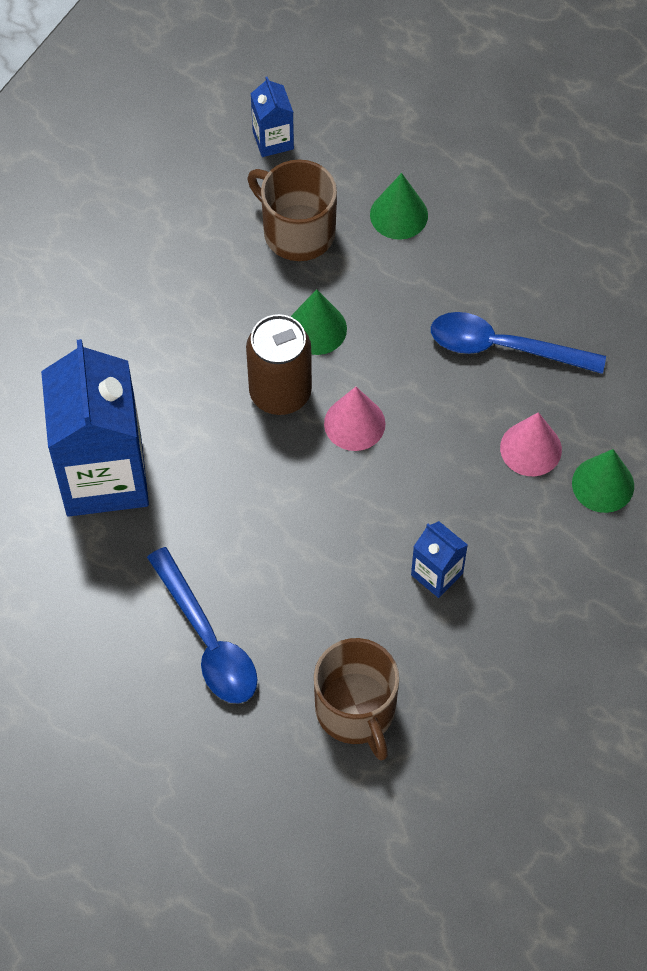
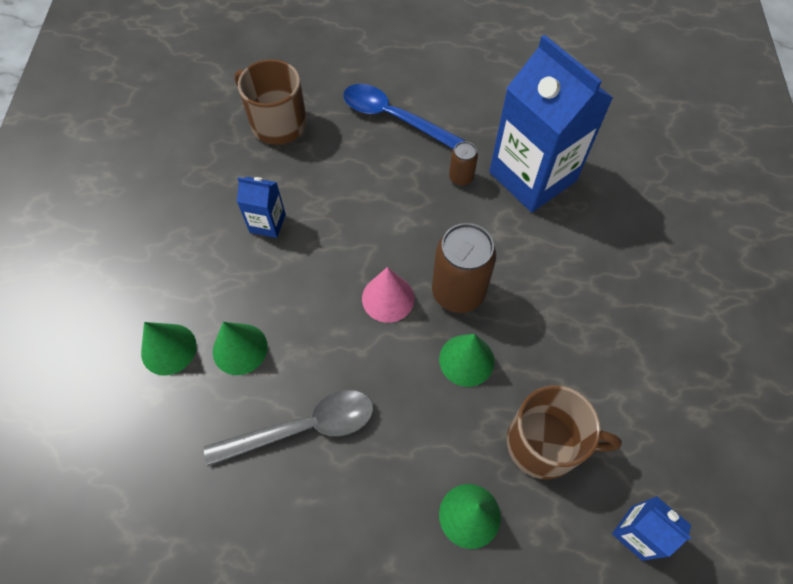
camera: 150 degrees right, 0 degrees up
(185, 516) = (461, 178): none -> brown can
(503, 347) = (303, 428): blue spoon -> grey spoon
(531, 448) = (240, 349): pink cone -> green cone

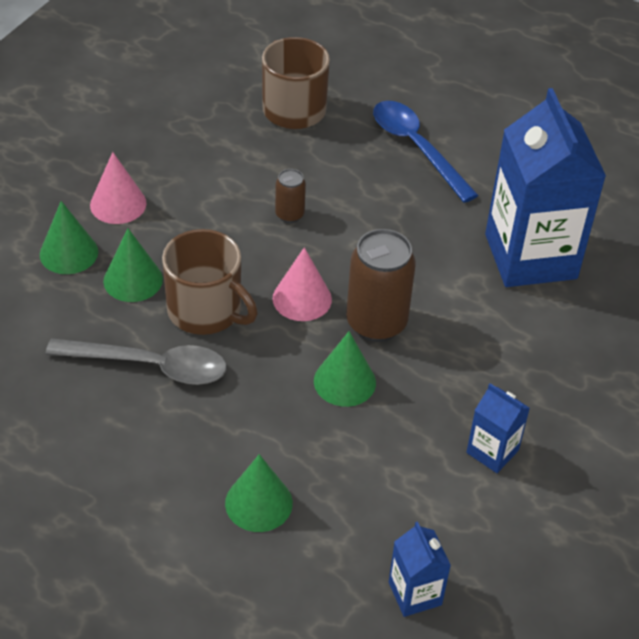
camera: 25 degrees right, 15 degrees down
(184, 279) = (118, 204): none -> pink cone
(267, 223) = (226, 189): blue carton -> blue carton (492, 451)
(461, 178) = (451, 228): brown can -> brown can (289, 214)
(545, 443) = (374, 482): brown mug -> brown mug (206, 310)

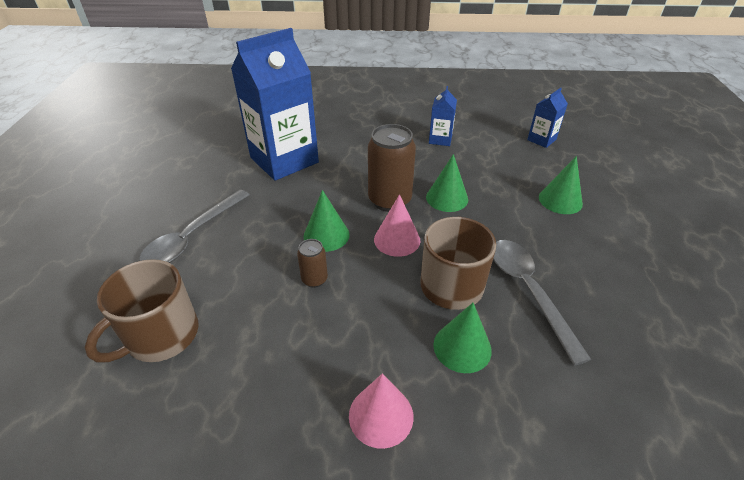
camera: 115 degrees left, 5 degrees down
(69, 253) = (474, 420): green cone -> green cone (326, 235)
(416, 148) = (192, 236): blue spoon -> grey spoon

